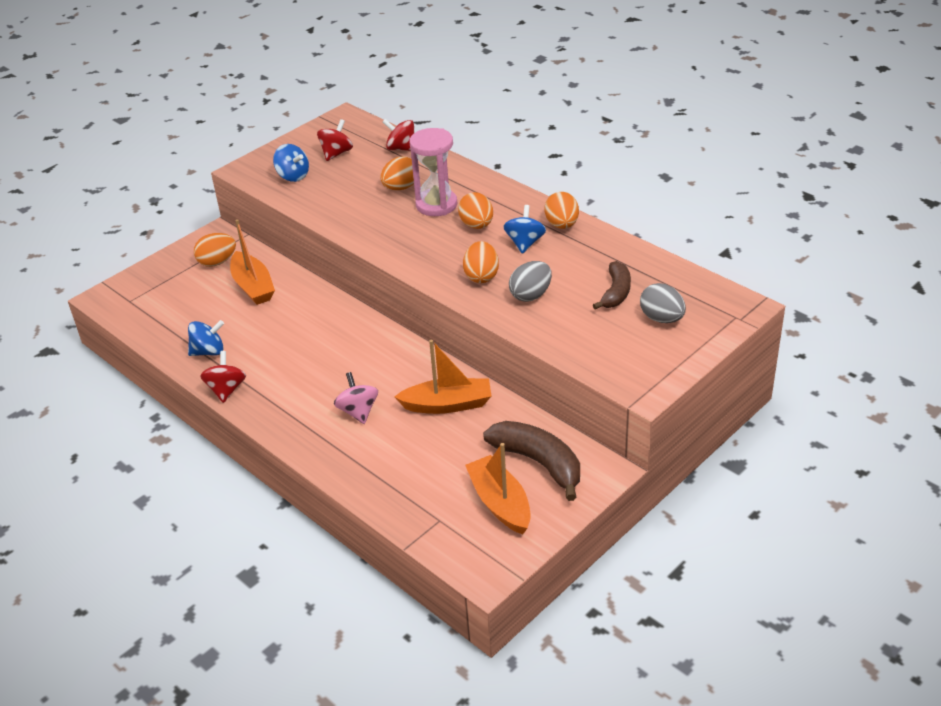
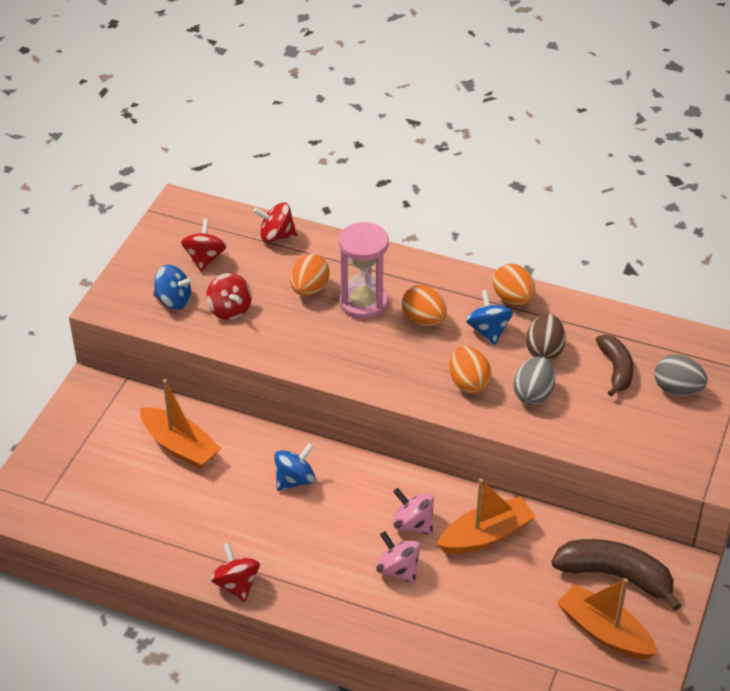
camera: 25 degrees left, 5 degrees up
(208, 351) = (184, 543): blue spinning top -> blue spinning top (295, 480)
(217, 262) = (115, 425): orange egg -> none
(330, 189) = (229, 310): none -> red spinning top
(393, 382) = (413, 524): none -> pink spinning top
(562, 266) = (544, 351): none -> brown egg

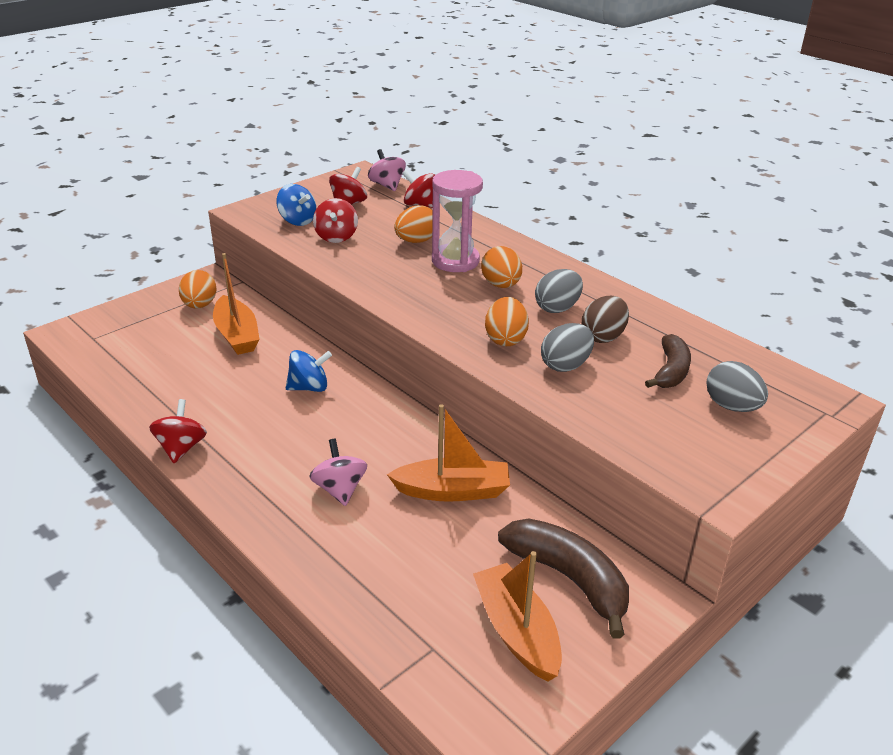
camera: 25 degrees right, 10 degrees down
(413, 524) = (387, 457): pink spinning top -> pink spinning top (387, 185)
(488, 331) = (557, 308): blue spinning top -> grey egg
(513, 299) = (600, 293): orange egg -> orange egg (199, 305)

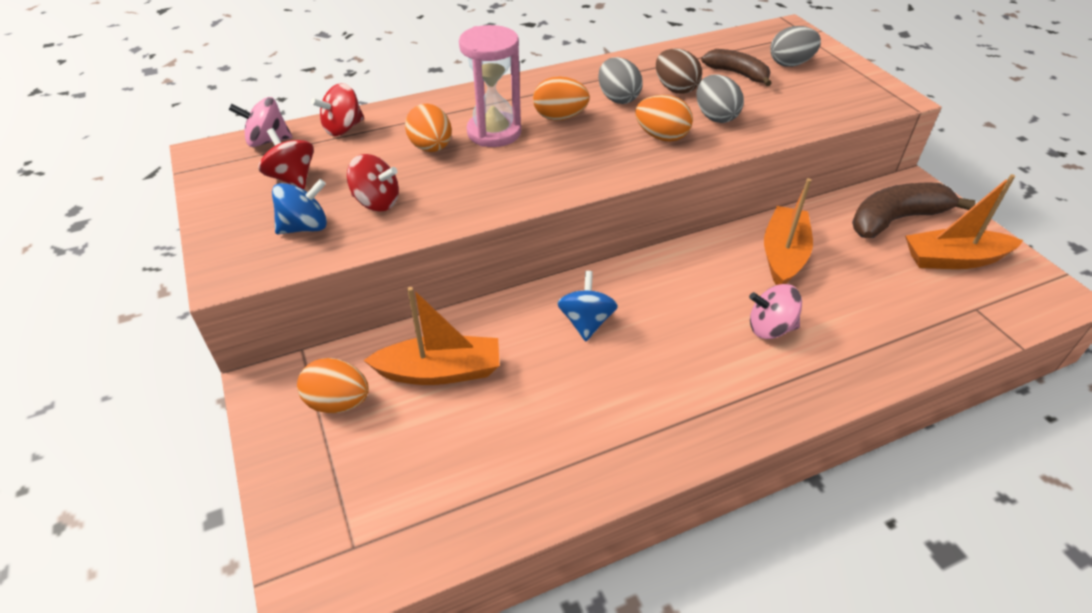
camera: 70 degrees left, 10 degrees up
(181, 448) = (670, 454): red spinning top -> none

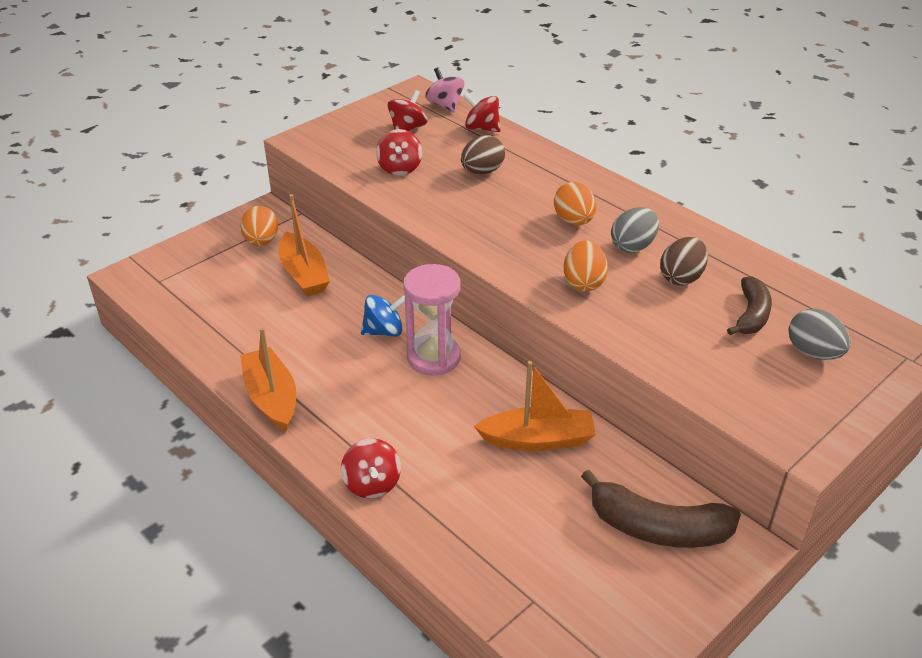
camera: 70 degrees right, 5 degrees down
(305, 227) = (357, 150): blue spinning top -> none
(431, 148) = (482, 171): orange egg -> brown egg
(494, 132) = (524, 194): pink hourglass -> pink hourglass (433, 357)
(715, 117) = (646, 311): grey egg -> none
(770, 328) = (427, 440): pink spinning top -> none
(826, 384) = (372, 484): none -> red spinning top
(895, 219) = (657, 528): brown banana -> brown banana turned 150 degrees clockwise
(953, 259) = (611, 582): orange boat -> orange boat (271, 398)

